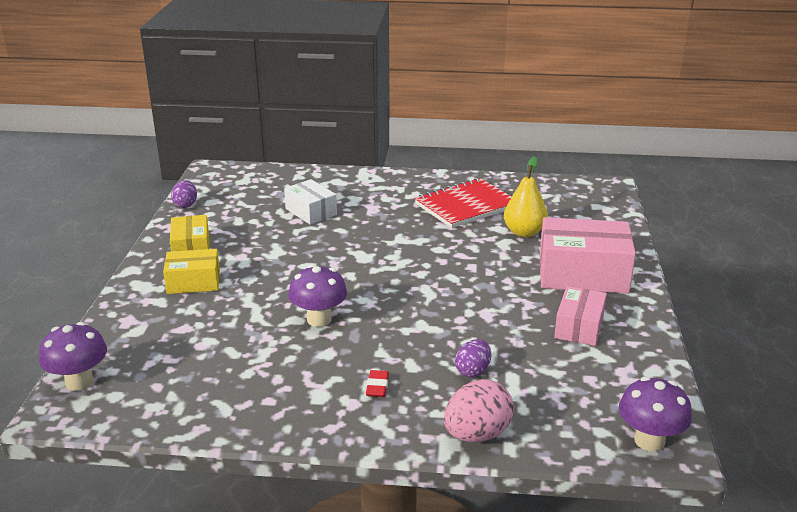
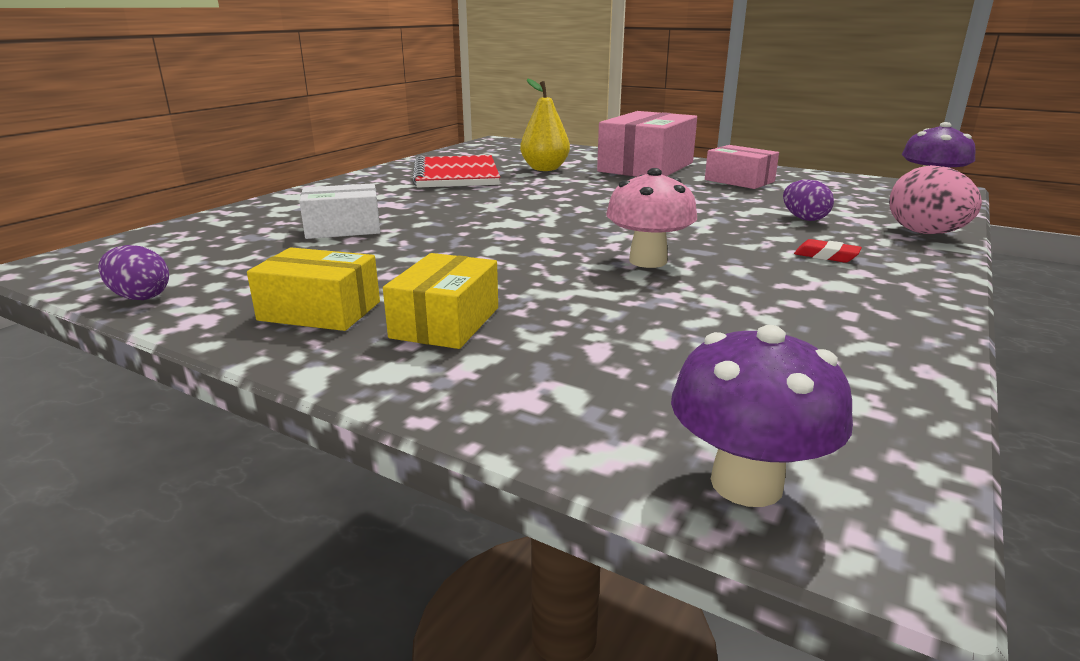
camera: 65 degrees left, 5 degrees down
(319, 319) = (648, 261): purple mushroom -> pink mushroom

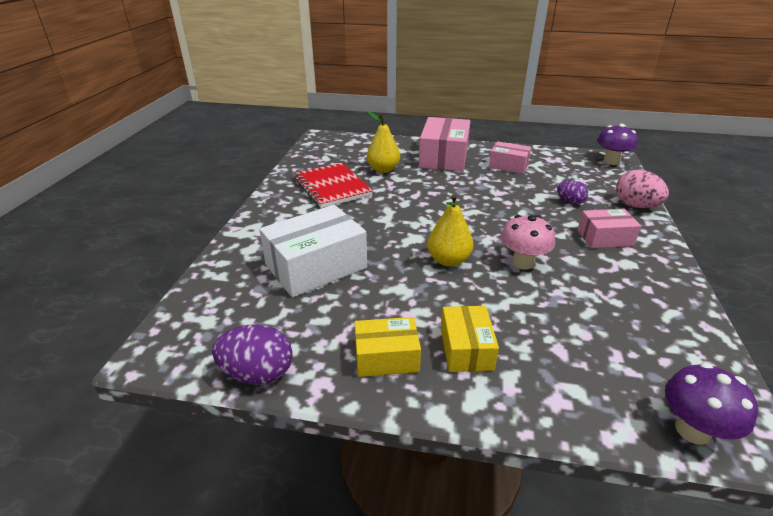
camera: 20 degrees left, 10 degrees up
(140, 297) = (258, 374): purple egg -> purple egg, size x1.59
(343, 228) = (316, 266): white box -> white box, size x1.72
(532, 245) = (448, 260): none -> yellow pear
(826, 256) = (605, 238): red eraser -> pink box

